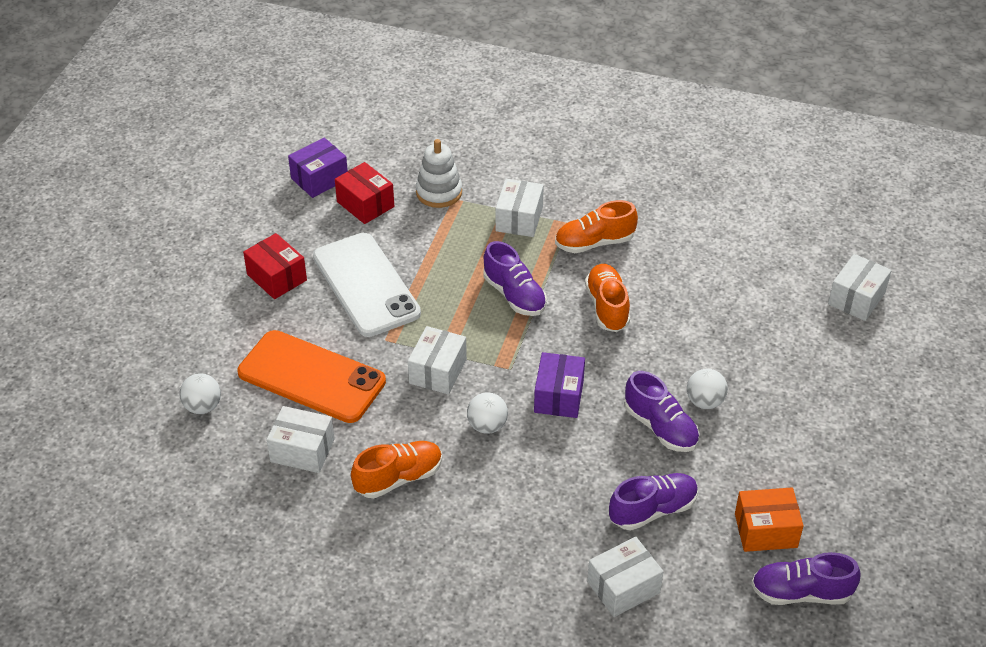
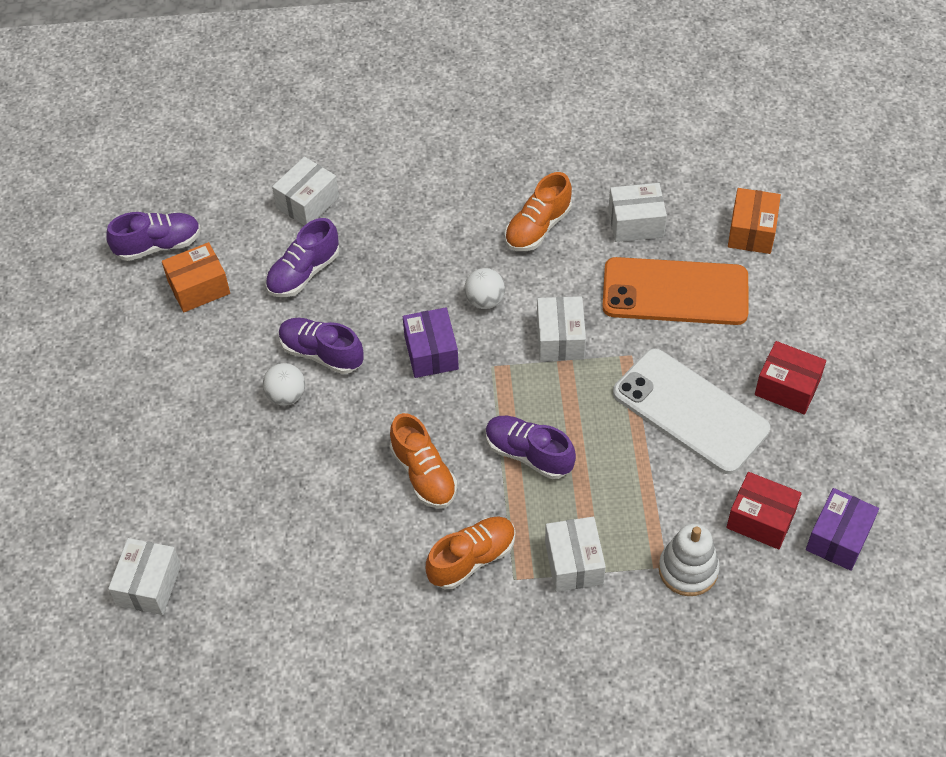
camera: 160 degrees right, 10 degrees up
(203, 406) = (751, 231): white ball -> orange box

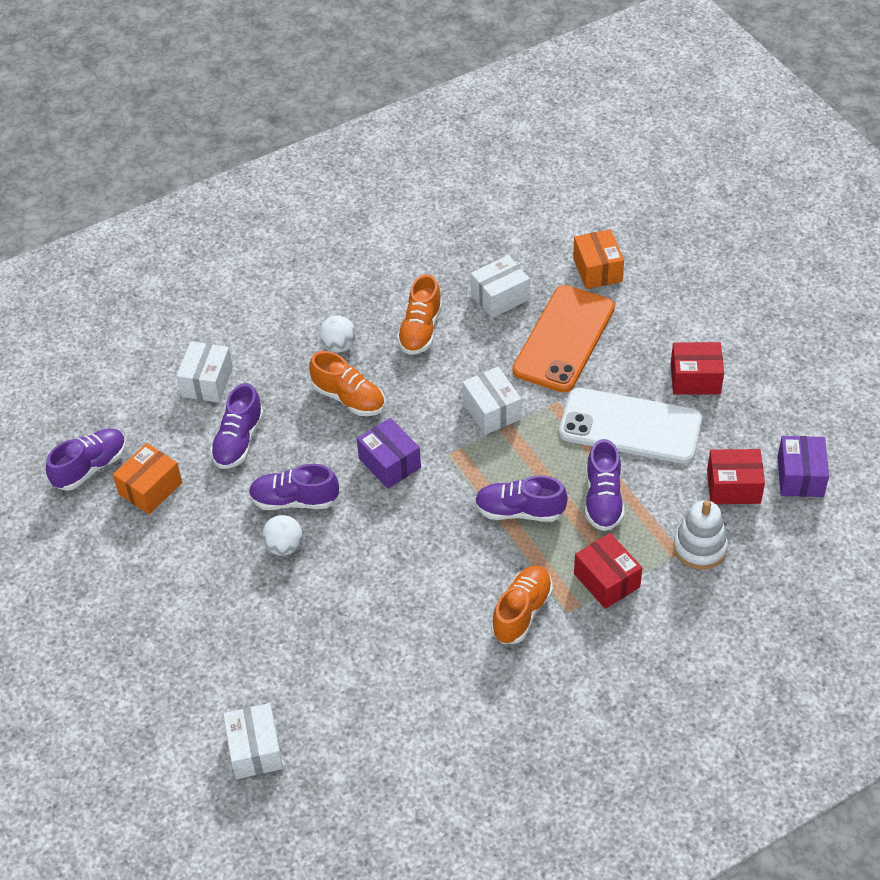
camera: 25 degrees left, 5 degrees down
(423, 474) = (441, 562): orange shoe -> orange shoe (349, 398)
(485, 300) = (410, 404): white ball -> white ball (339, 346)
(574, 563) = (606, 580): white box -> red box
(618, 477) = (603, 499): none -> purple shoe
(675, 292) = (564, 339): orange phone -> orange phone turned 45 degrees counterclockwise

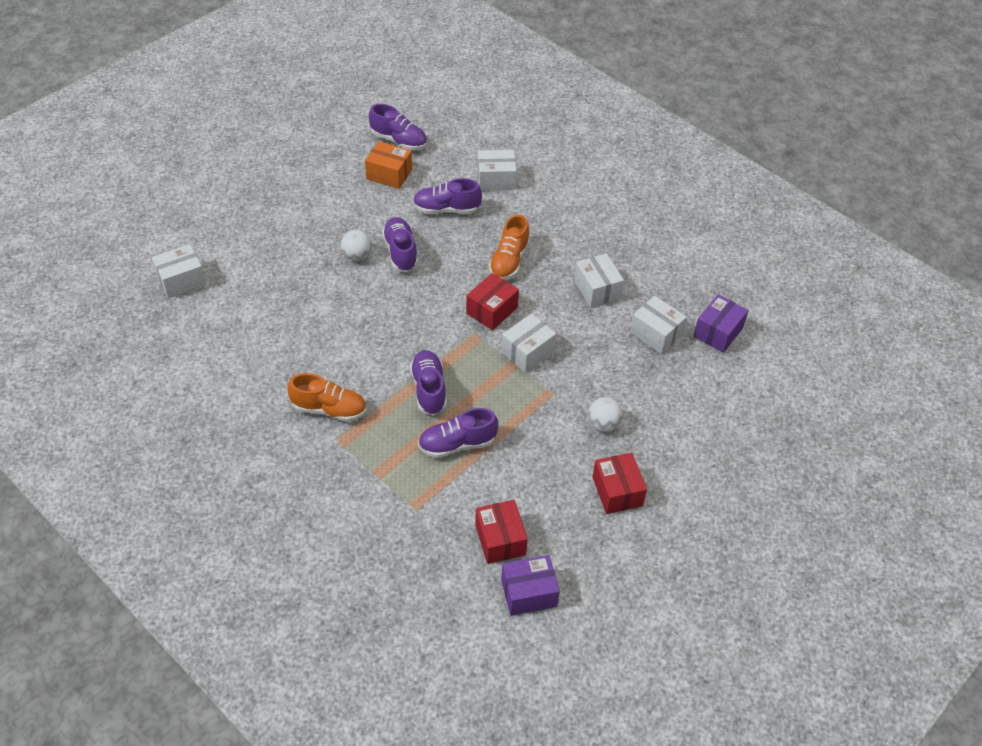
camera: 70 degrees right, 0 degrees up
(339, 346) = (560, 244): white ball -> white ball (603, 424)
(389, 463) = (452, 299): purple box -> purple box (718, 332)
(420, 330) = (597, 289): orange shoe -> white box
(564, 339) = (626, 386): orange phone -> none
(597, 270) = (719, 396): orange box -> none
(606, 580) = (373, 460): red box -> red box (492, 310)
(630, 426) = (544, 450): white phone -> none
(699, 548) = (424, 523): white stacking toy -> none

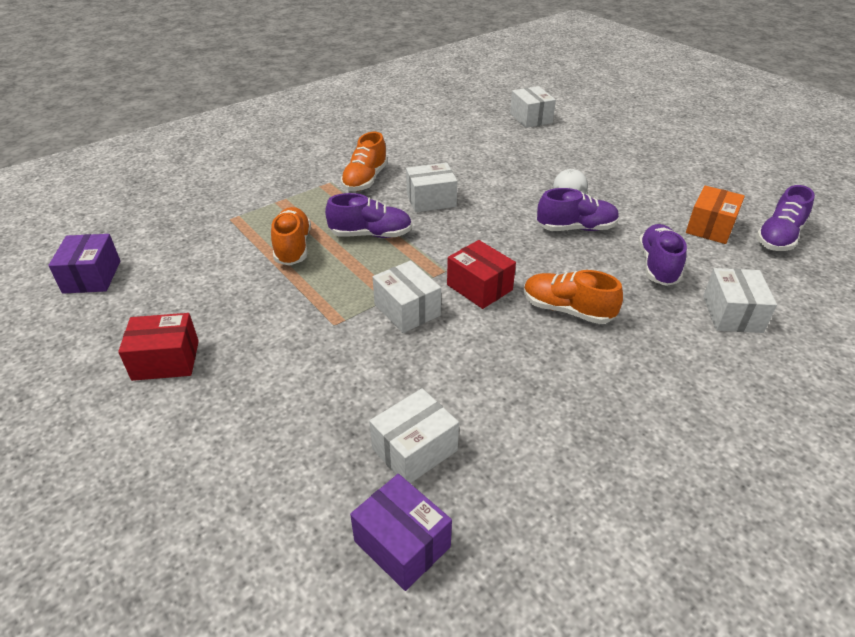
camera: 100 degrees right, 10 degrees down
(457, 444) = (293, 247): purple shoe -> orange shoe
(500, 539) = (163, 264): red box -> none
(597, 289) = (513, 392): white box -> white box (431, 200)
(603, 424) = (270, 363): white ball -> none

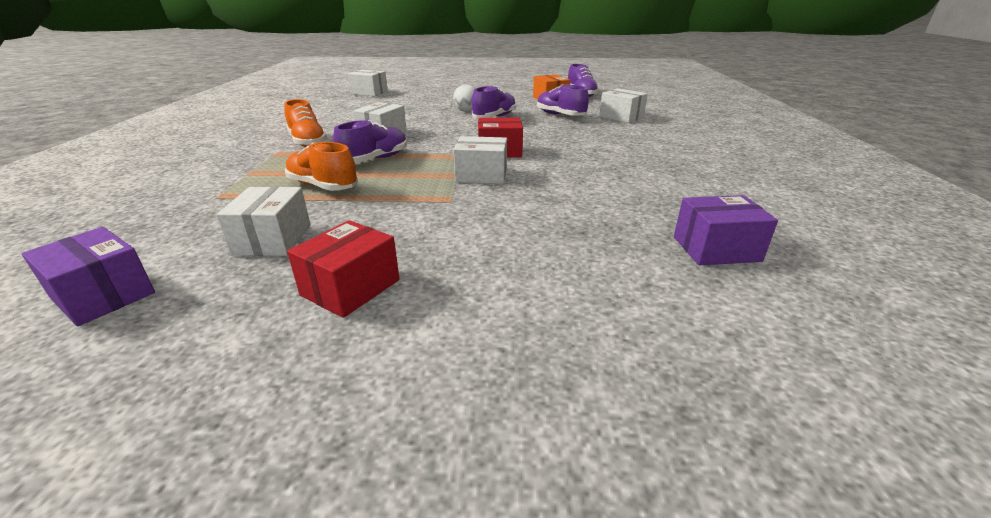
camera: 50 degrees left, 10 degrees down
(414, 450) = (627, 216): white box -> white box (273, 239)
(567, 310) = (561, 141): orange shoe -> none

